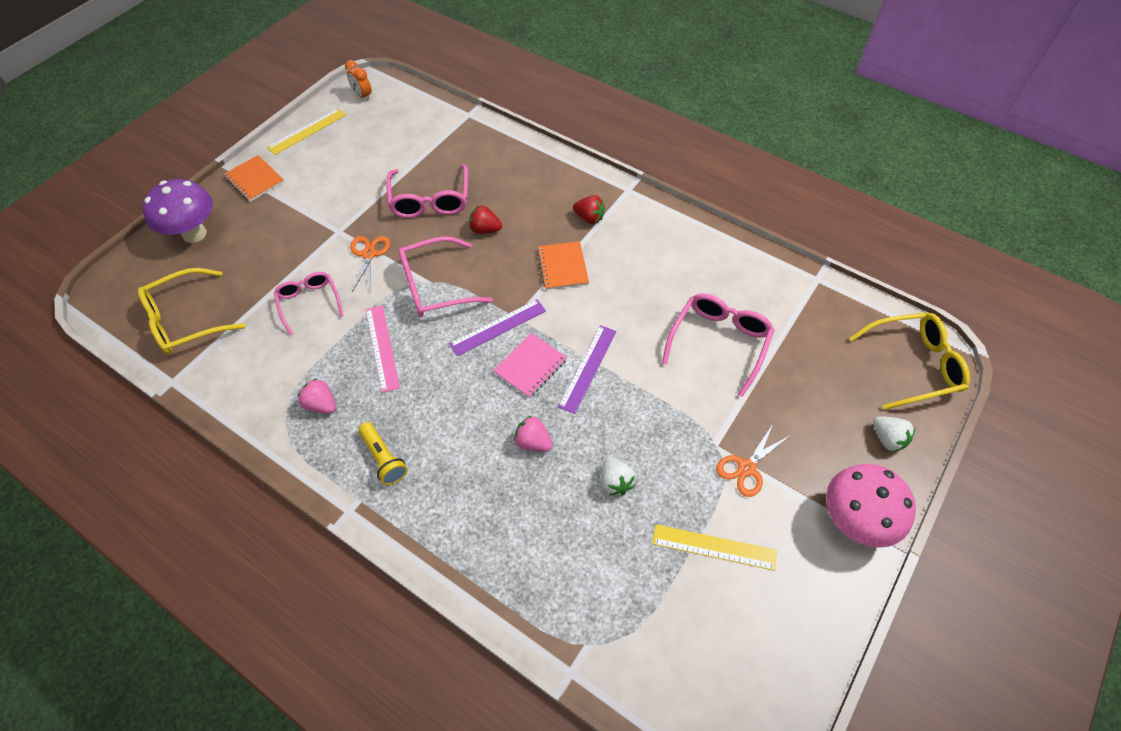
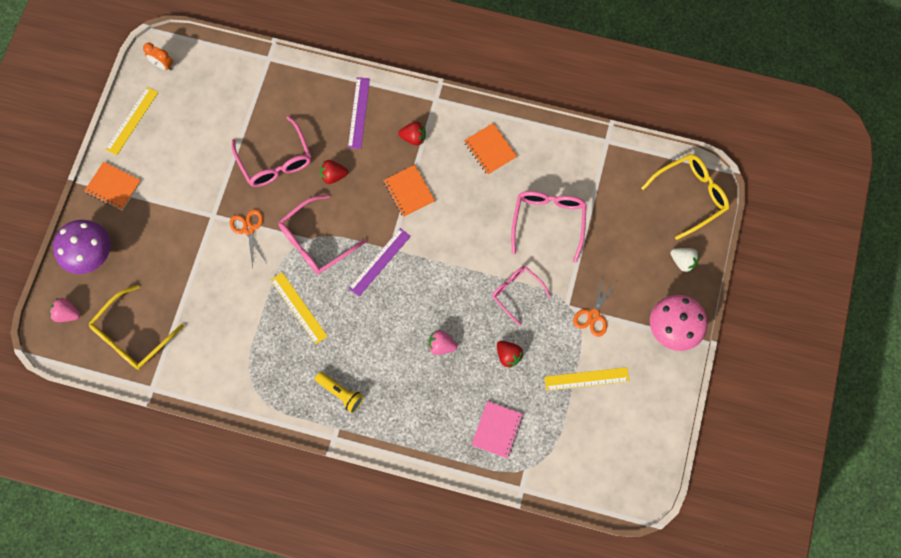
camera: 20 degrees left, 15 degrees up
(309, 303) = (223, 289): pink glasses -> pink glasses (517, 293)
(321, 404) = (275, 368): pink strawberry -> pink strawberry (67, 314)
(382, 347) = (299, 307): pink ruler -> yellow ruler
(530, 366) = (416, 287): pink notebook -> pink notebook (497, 430)
(588, 368) = (459, 274): purple ruler -> purple ruler (359, 113)
(615, 482) = (508, 356): white strawberry -> red strawberry
(672, 251) = (490, 150): none -> orange notebook

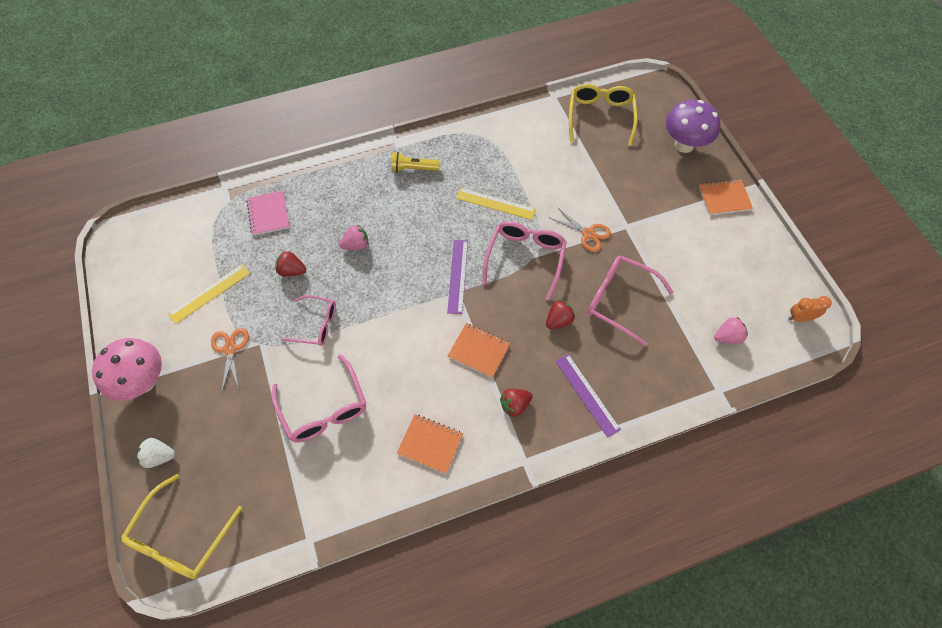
camera: 145 degrees right, 10 degrees down
(67, 314) = (659, 103): pink strawberry -> pink strawberry (727, 337)
(132, 121) = (769, 255): yellow ruler -> none

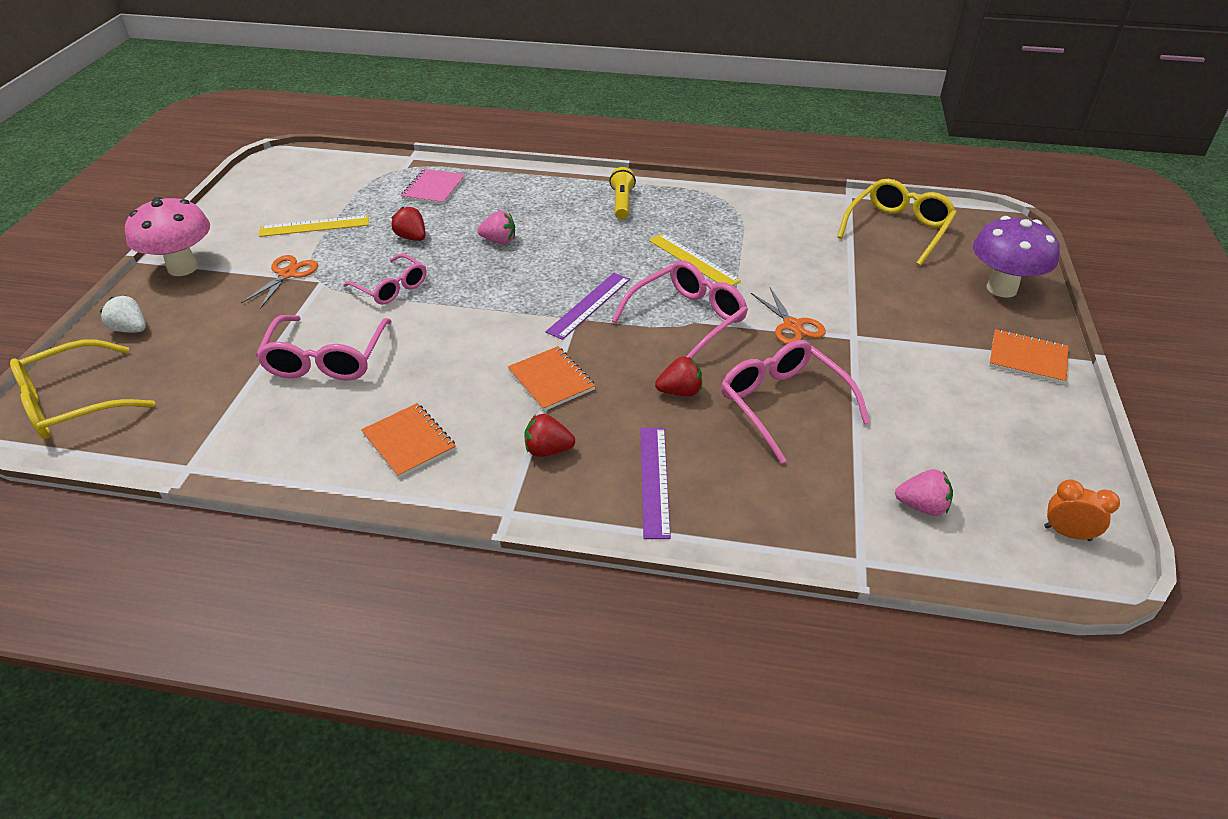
camera: 30 degrees right, 20 degrees down
(413, 169) = (622, 203): yellow flashlight -> yellow flashlight turned 60 degrees clockwise

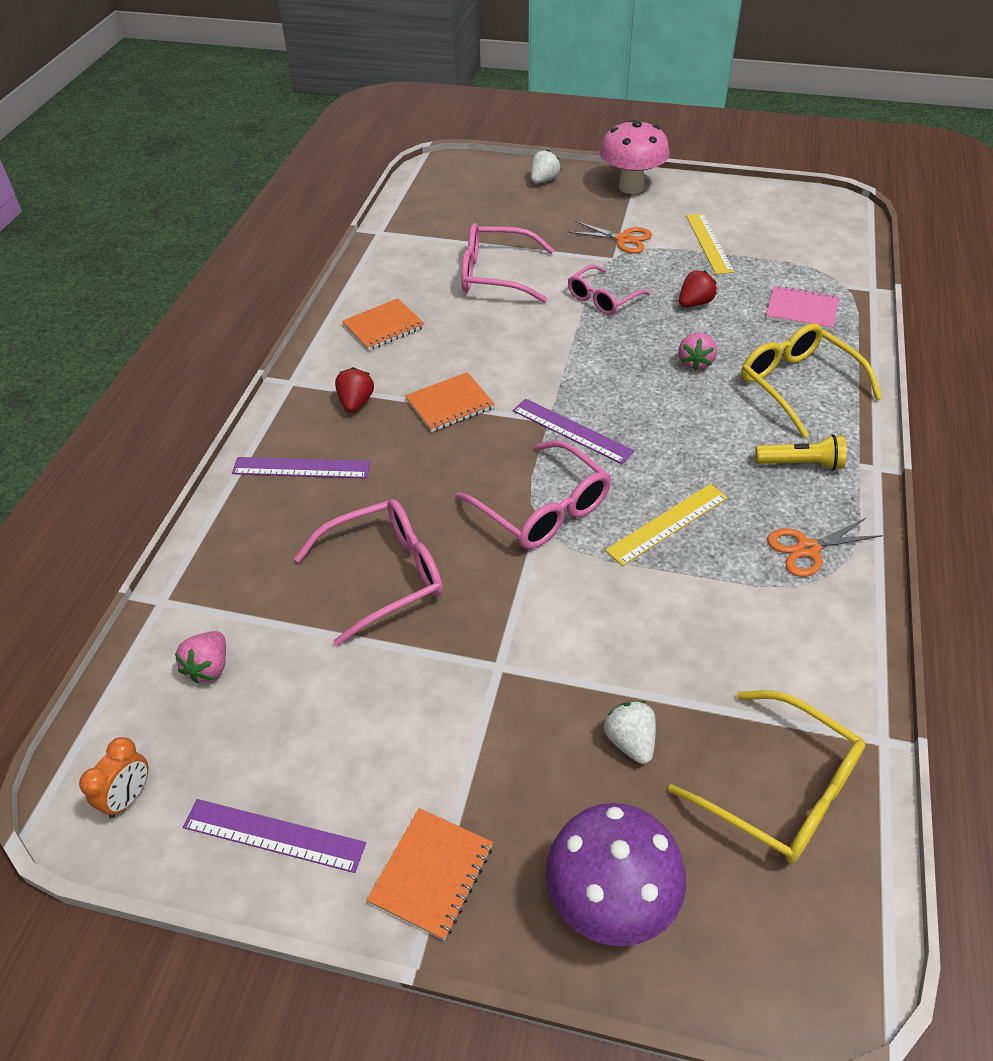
camera: 95 degrees right, 5 degrees up
(75, 402) = (458, 176): yellow glasses -> yellow glasses (799, 386)
(680, 392) = (419, 493): red strawberry -> none
(792, 326) = (525, 605): orange scissors -> orange scissors (807, 549)
(890, 280) = (630, 741): none -> white strawberry
(1046, 437) = (274, 835): none -> purple ruler

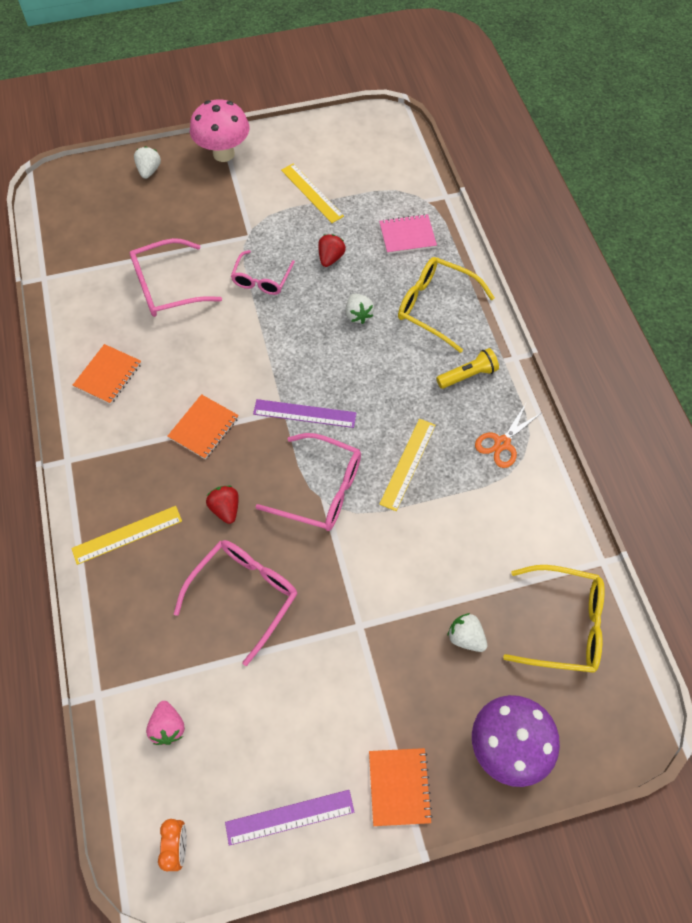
camera: 30 degrees left, 15 degrees up
(301, 468) = (127, 534): purple ruler -> yellow ruler
(356, 403) = (131, 457): red strawberry -> red strawberry (225, 509)
(623, 239) = (246, 212): orange scissors -> none
(695, 363) = (358, 315): pink strawberry -> white strawberry

